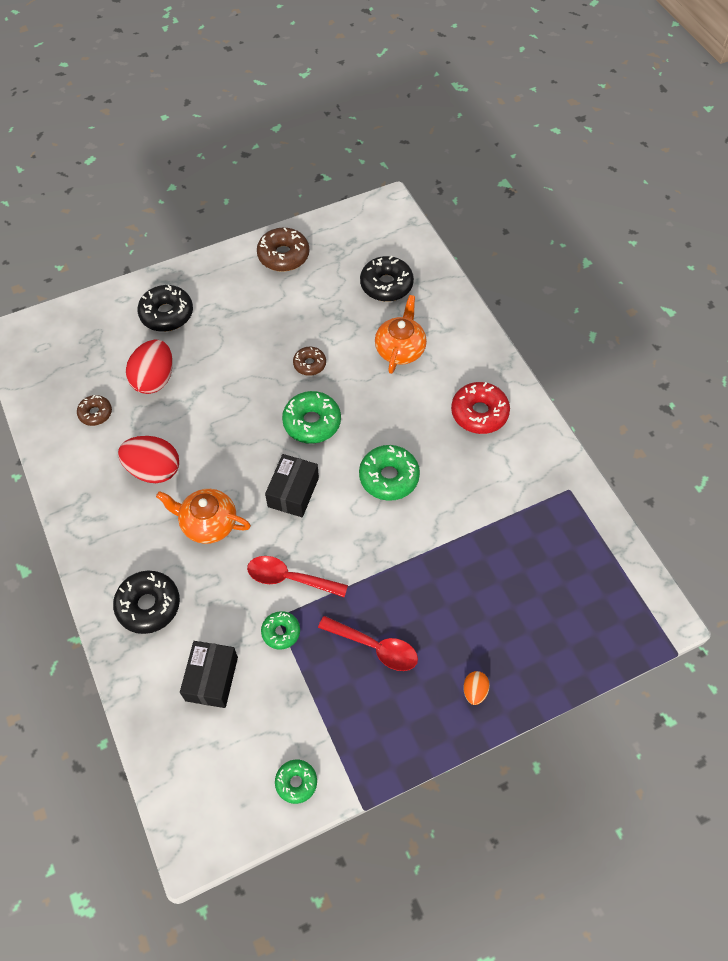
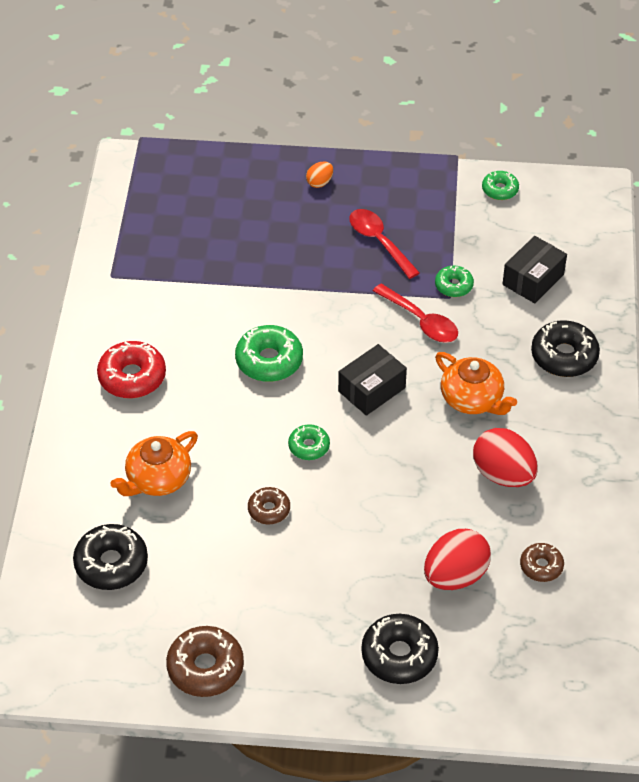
camera: 150 degrees left, 10 degrees down
(312, 422) = (309, 446): green donut -> green donut, size x0.59

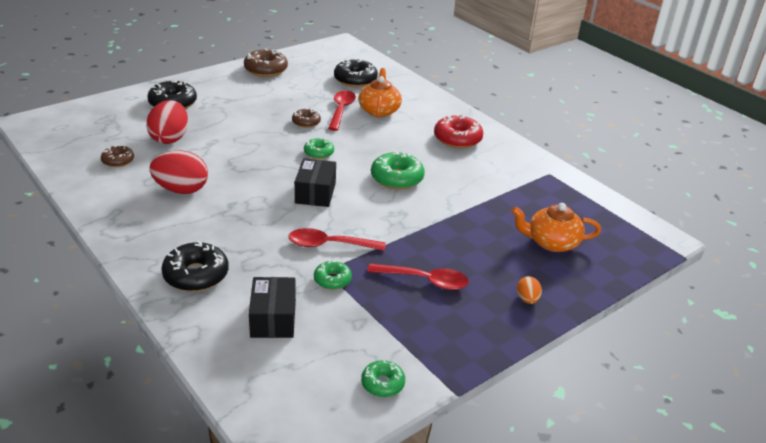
camera: 135 degrees right, 15 degrees down
(202, 508) = (341, 110): none -> red spoon
(472, 399) = (241, 218): orange teapot -> orange teapot (551, 242)

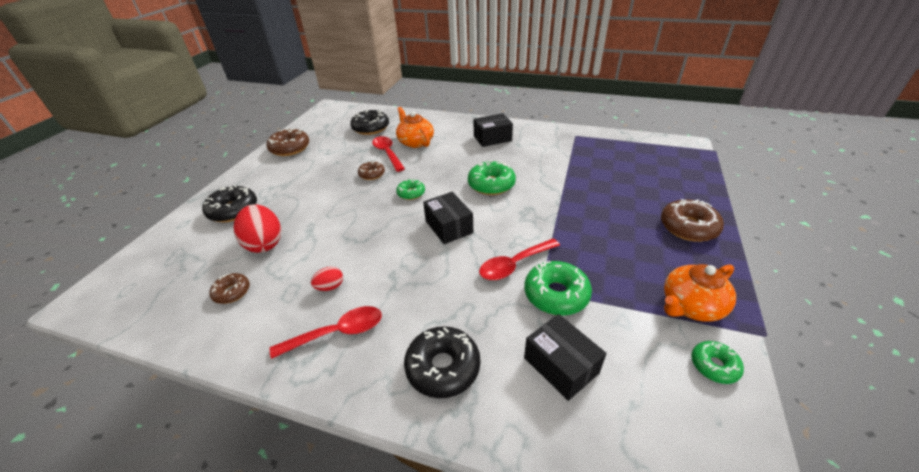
camera: 30 degrees left, 5 degrees up
(181, 190) = (330, 287): red egg -> red egg, size x0.50
(332, 280) = (556, 294): green donut -> green donut, size x1.69
(425, 281) = (615, 253): red spoon -> red spoon (337, 333)
(457, 139) = (492, 138): red donut -> black box
(527, 299) = (688, 227): orange egg -> brown donut
(551, 242) = (641, 179): orange teapot -> orange teapot (691, 306)

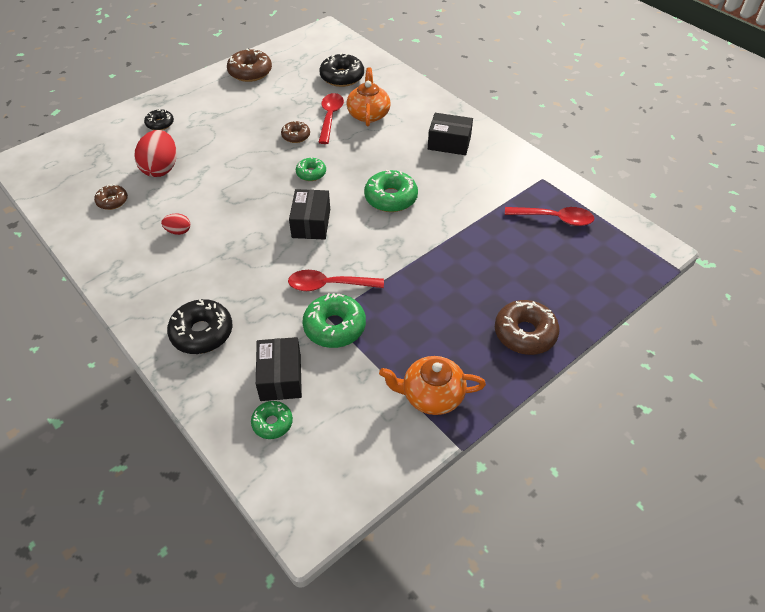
camera: 30 degrees right, 10 degrees up
(233, 210) = (160, 124): black donut -> black donut, size x0.59
(337, 333) = (156, 270): red spoon -> red spoon (554, 219)
(714, 366) = (390, 443): green donut -> green donut (272, 423)

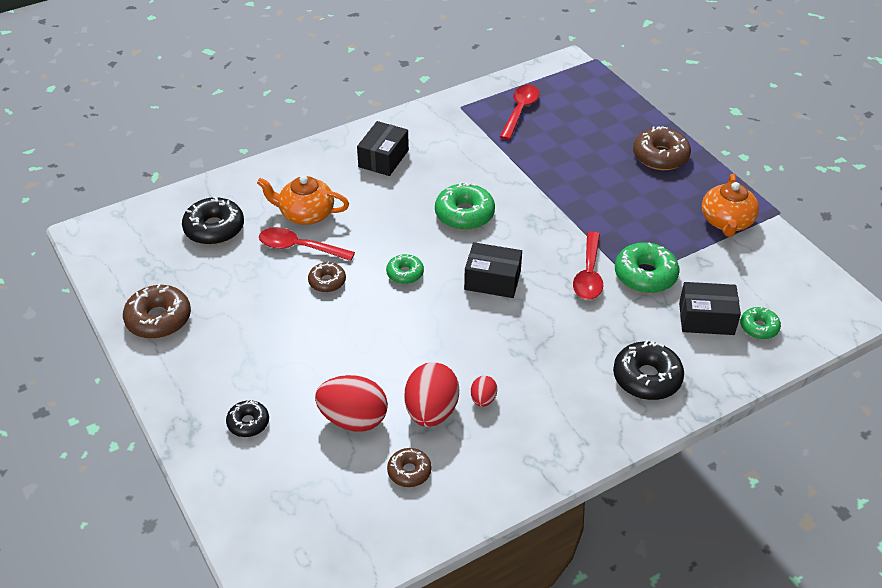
camera: 80 degrees left, 5 degrees down
(167, 205) = (431, 411): none -> red egg

